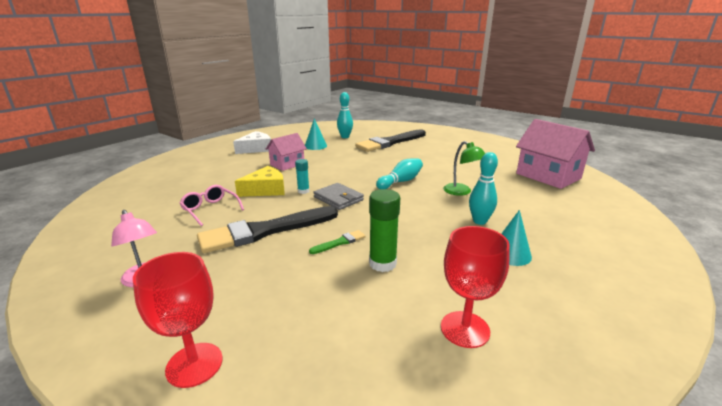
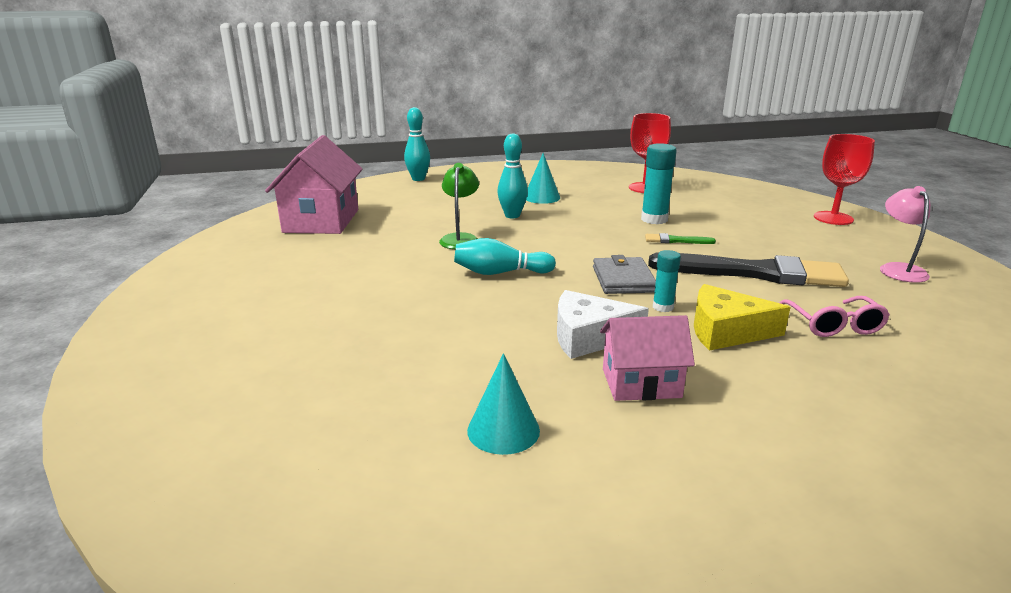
camera: 140 degrees left, 0 degrees up
(256, 149) = (685, 500): white cheese -> white cheese (588, 337)
(345, 137) = (368, 440): turquoise bowling pin -> turquoise bowling pin (418, 179)
(382, 263) = (654, 219): green glue stick -> turquoise glue stick
(390, 142) = (325, 362): black brush -> none

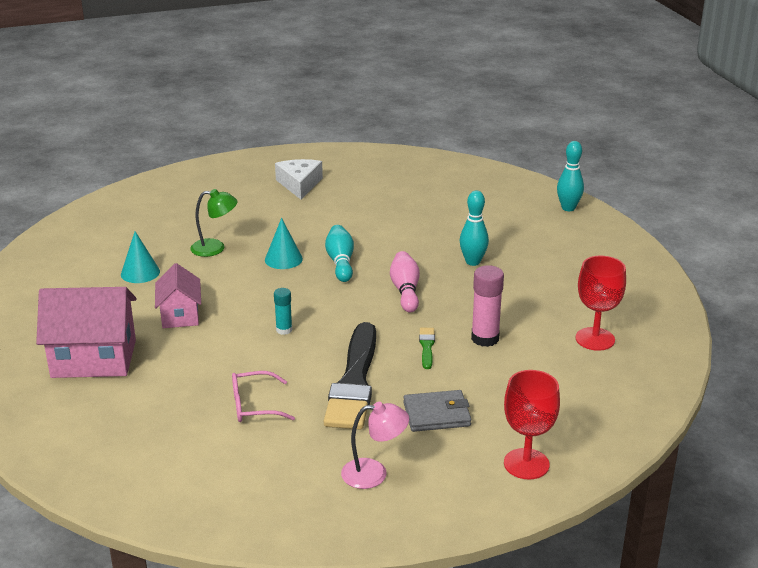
camera: 85 degrees right, 5 degrees up
(321, 221) = (435, 182): pink house -> pink house (94, 359)
(460, 238) = (408, 241): green lamp -> green lamp (215, 248)
(542, 197) = (534, 275): turquoise cone -> turquoise cone (283, 259)
(569, 244) = (405, 291): none -> pink bowling pin
(588, 337) = (238, 298): white cheese -> white cheese (299, 184)
(623, 279) = (333, 315): grey wallet -> grey wallet (436, 414)
(654, 219) = (485, 338): turquoise glue stick -> pink glue stick
(726, 331) = (245, 354): yellow cheese -> none

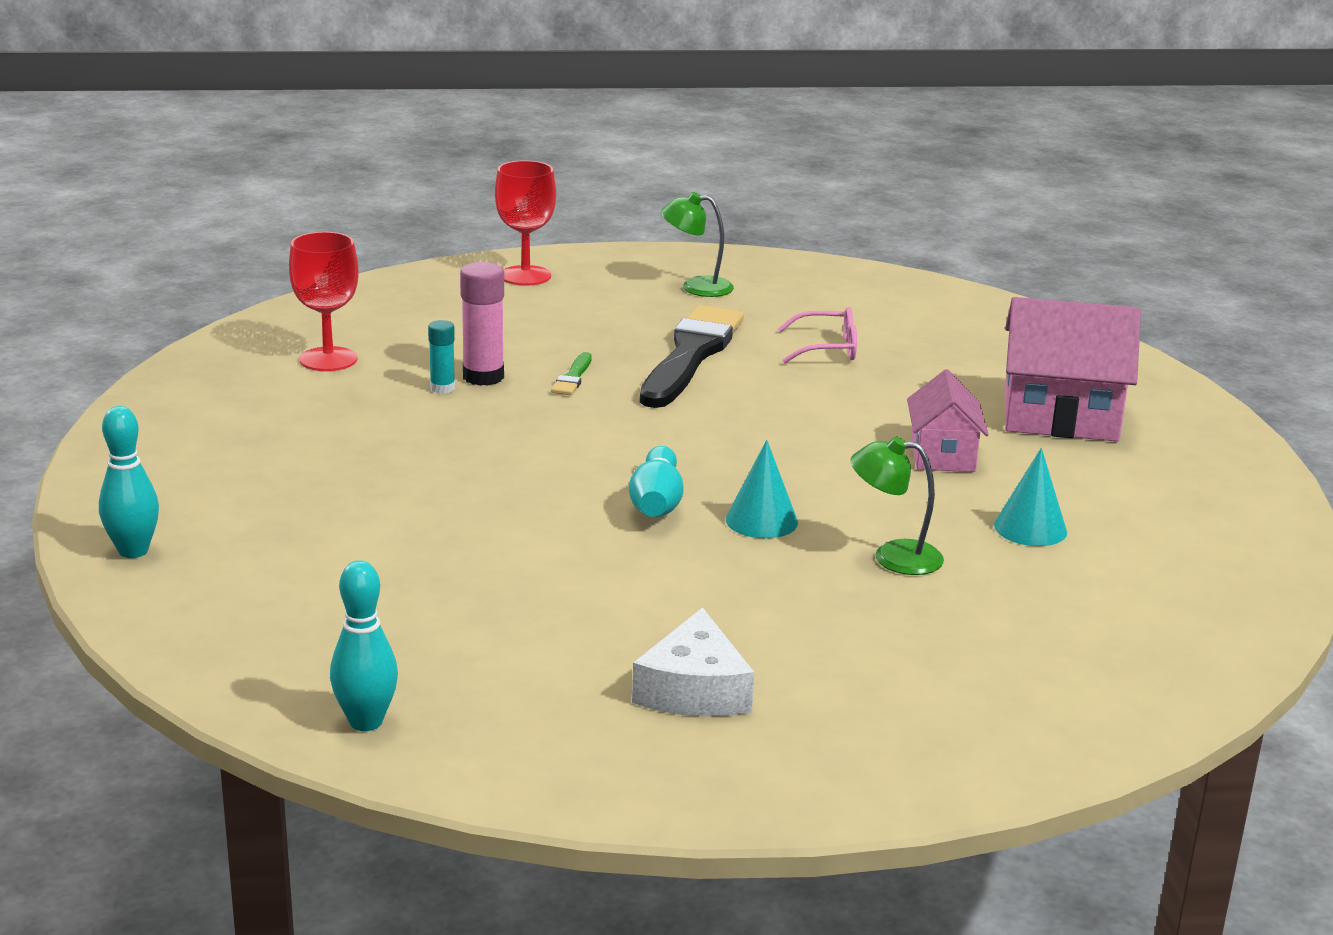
camera: 170 degrees left, 5 degrees down
(284, 330) = (777, 419): turquoise glue stick -> turquoise glue stick (442, 388)
(374, 473) = (696, 287): pink lamp -> green lamp
(405, 291) = (564, 446): pink bowling pin -> none
(436, 414) = (600, 318): grey wallet -> none
(473, 262) = (418, 475): turquoise bowling pin -> turquoise bowling pin (366, 722)

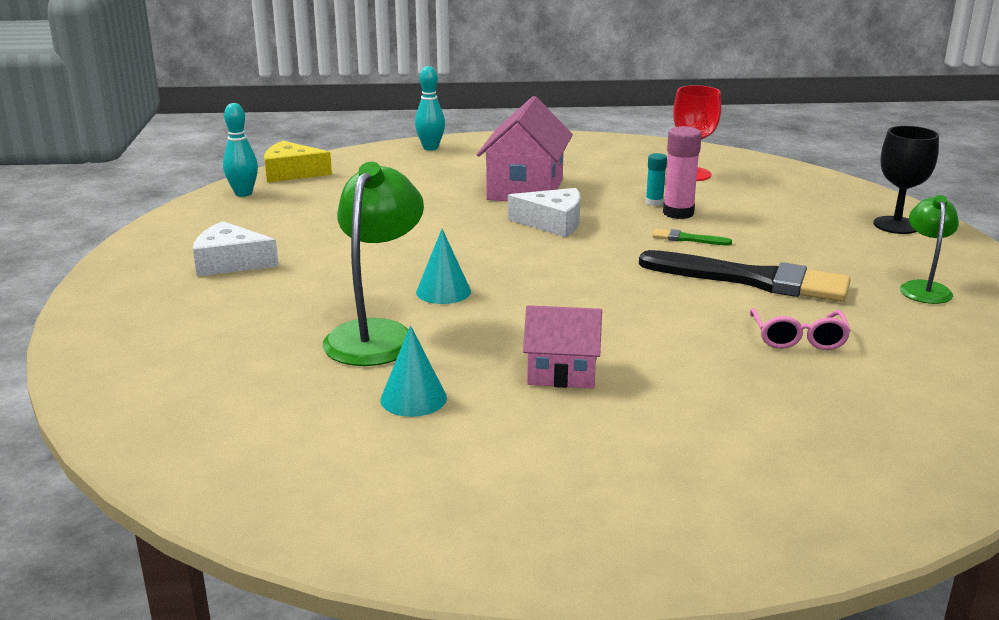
camera: 95 degrees right, 0 degrees up
(250, 683) = (291, 173): none -> yellow cheese
(519, 452) = (553, 223): none -> white cheese
(525, 276) = (896, 225): red goblet -> black goblet
(656, 503) = (475, 260): turquoise bowling pin -> none
(893, 557) = (376, 334): green lamp -> green lamp, size x1.68
(1060, 417) = (665, 450): pink house -> pink house (525, 189)

